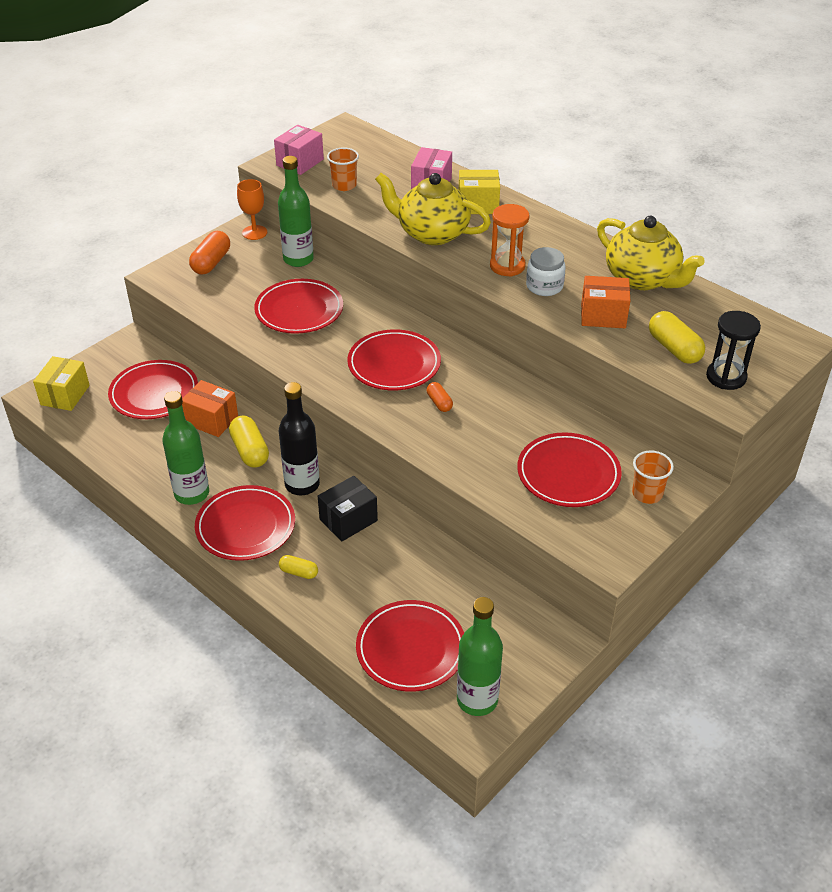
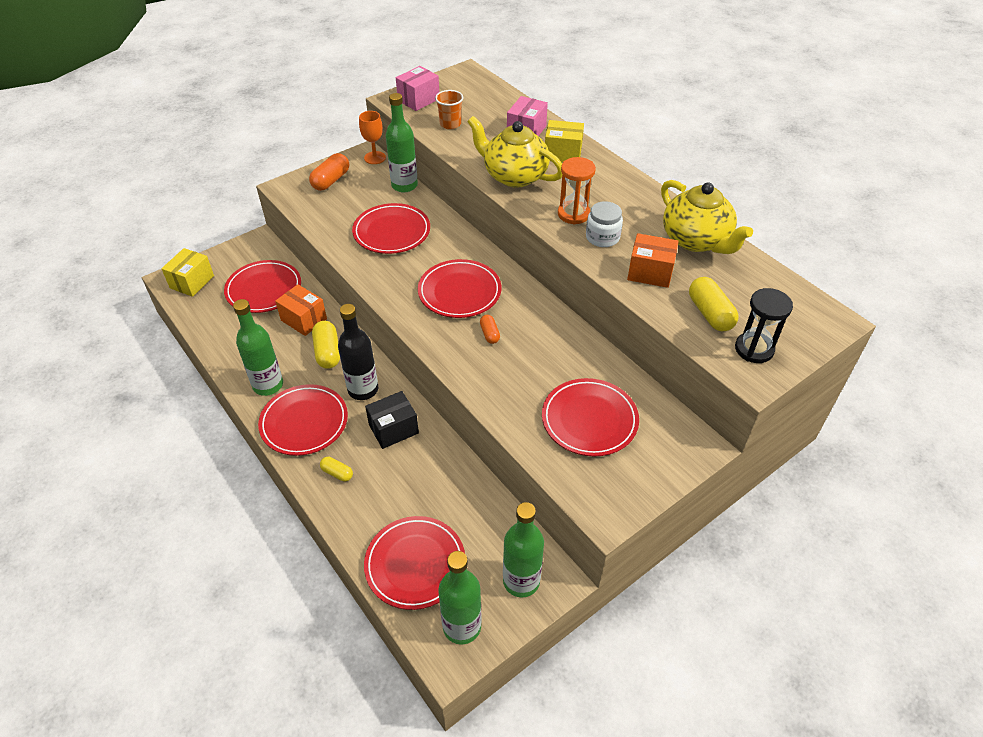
camera: 10 degrees right, 5 degrees up
(527, 648) = (521, 581): none -> green bottle
(647, 494) = (659, 451): orange cup -> none

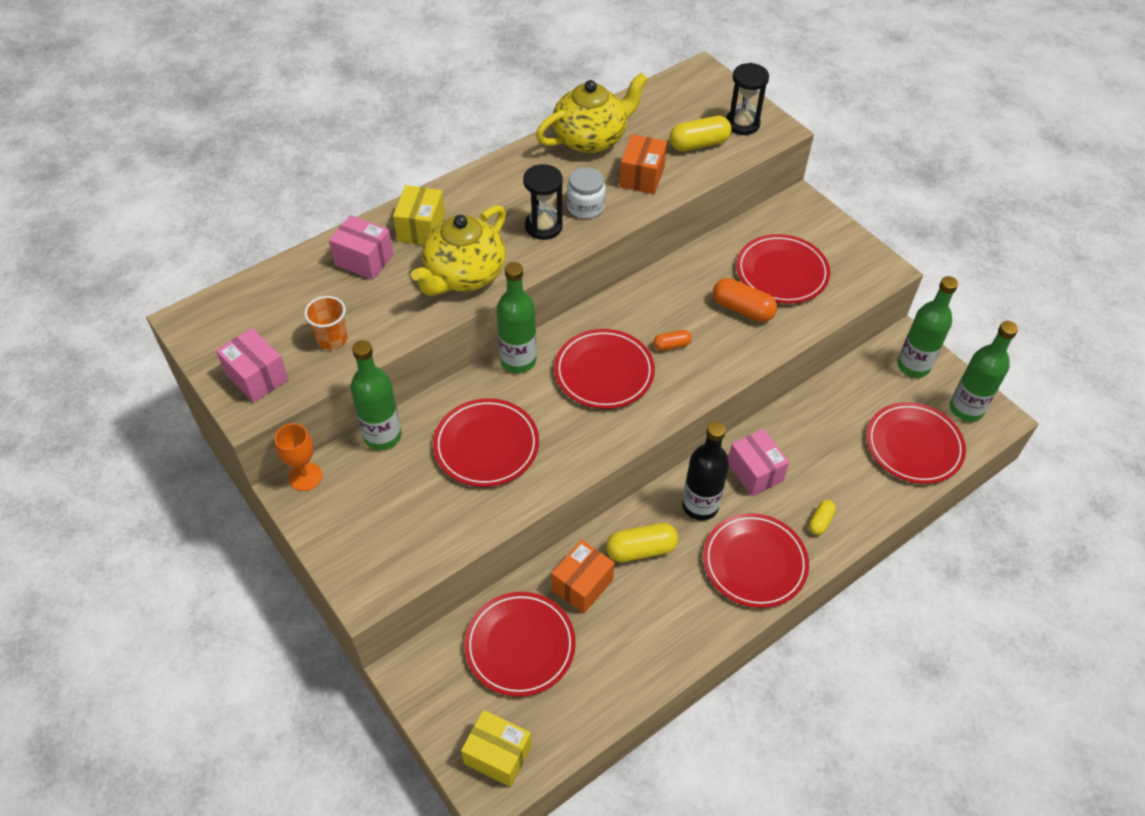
camera: 90 degrees left, 5 degrees up
(268, 385) = (699, 612): green bottle -> green bottle (518, 360)
(331, 180) = (356, 530): orange capsule -> orange capsule (742, 309)
(393, 429) = (755, 472): black box -> pink box
(573, 214) = (543, 226): orange hourglass -> black hourglass

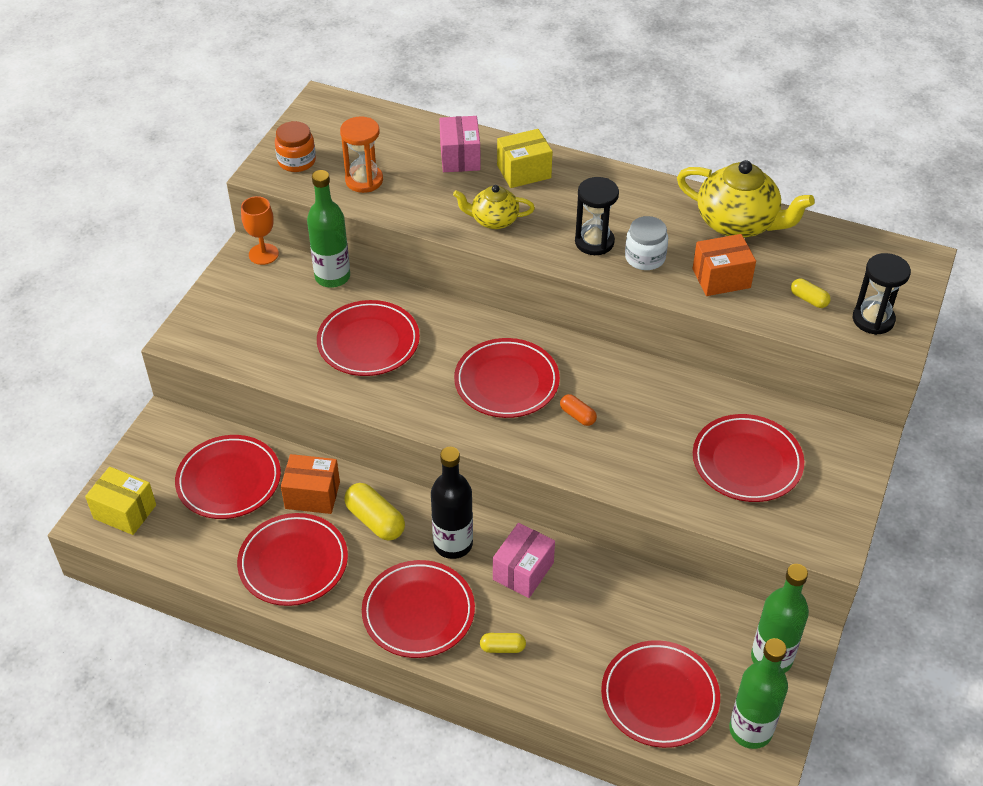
camera: 60 degrees right, 5 degrees down
(257, 377) = (297, 161): pink box -> orange jar
(332, 339) = (364, 180): orange cup -> orange hourglass
(464, 275) = (493, 220): yellow teapot -> yellow teapot, size x0.58
(498, 755) = (125, 511): yellow box -> yellow box turned 60 degrees counterclockwise
(518, 360) = (474, 320): green bottle -> none
(648, 633) = (293, 562): none -> red plate
(699, 144) = (809, 299): yellow capsule -> yellow capsule, size x0.57
(742, 309) = (669, 450): orange capsule -> none

